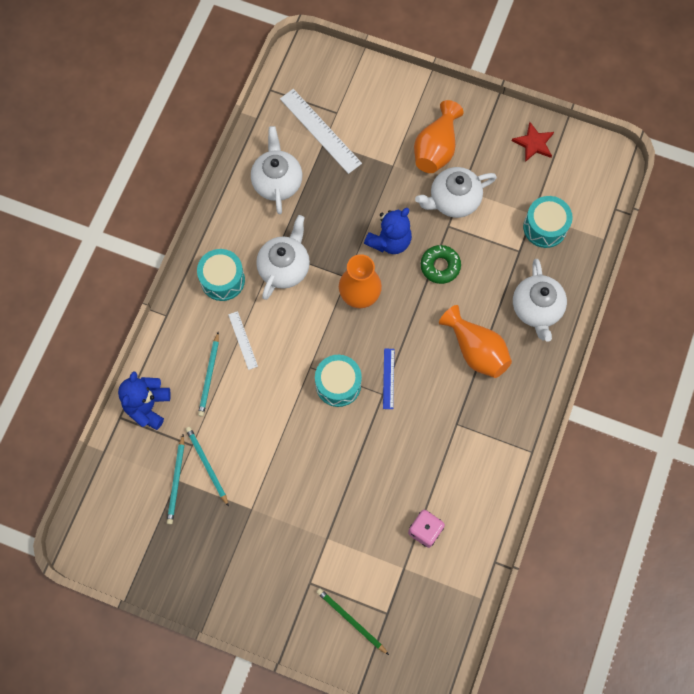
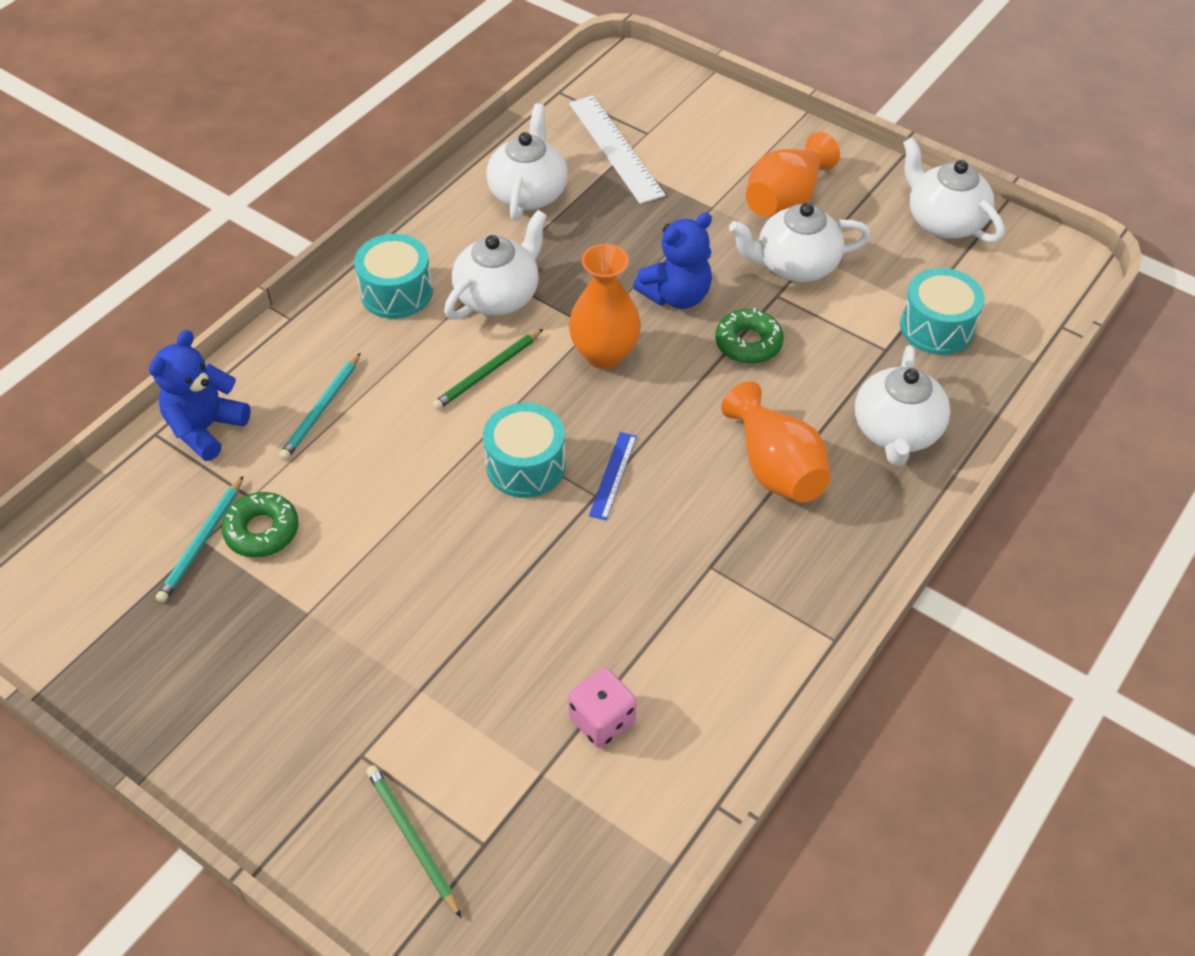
camera: 15 degrees right, 20 degrees down
(207, 465) = (262, 531): turquoise pencil -> green donut
(243, 340) = (395, 374): white ruler -> none
(296, 325) = (487, 372): none -> green pencil
(533, 143) = (943, 221): red star -> white teapot

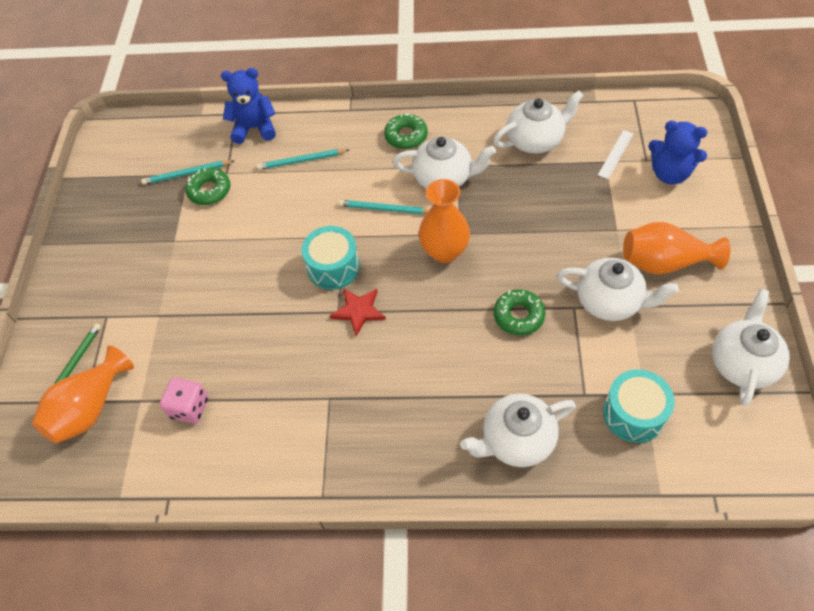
camera: 60 degrees right, 5 degrees up
(396, 292) = (406, 136): turquoise drum -> green donut
(487, 372) = (384, 209): green pencil -> turquoise pencil
(613, 475) = (358, 311): blue ruler -> red star
(615, 148) = (615, 154): white ruler -> white ruler, size x0.54
(676, 295) = (523, 257): blue teddy bear -> blue teddy bear (670, 173)
(775, 467) = (430, 388): orange vase -> orange vase (90, 408)
(795, 265) = (610, 301): white teapot -> white teapot turned 150 degrees clockwise

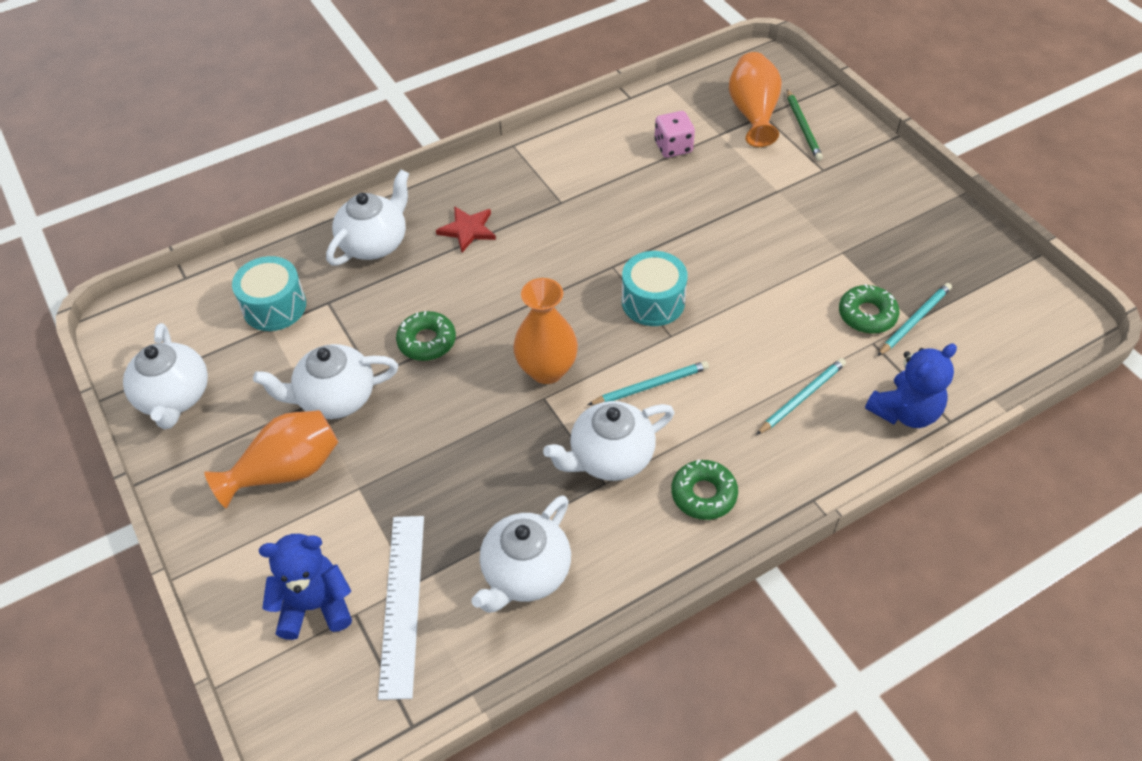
camera: 145 degrees right, 5 degrees down
(358, 311) = (592, 275): red star -> red star (468, 230)
(615, 154) = (402, 603): white ruler -> white ruler, size x1.86

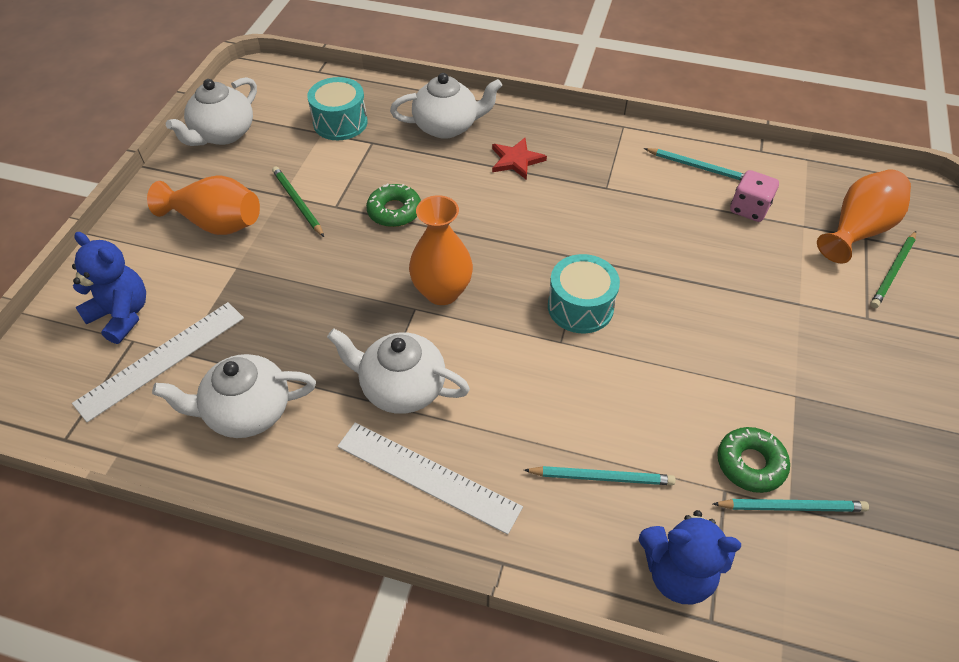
camera: 45 degrees right, 0 degrees up
(335, 398) = (297, 203): white teapot -> green pencil
(651, 385) = (497, 364): turquoise pencil -> turquoise pencil (698, 167)
(703, 494) = (428, 476): green donut -> white ruler

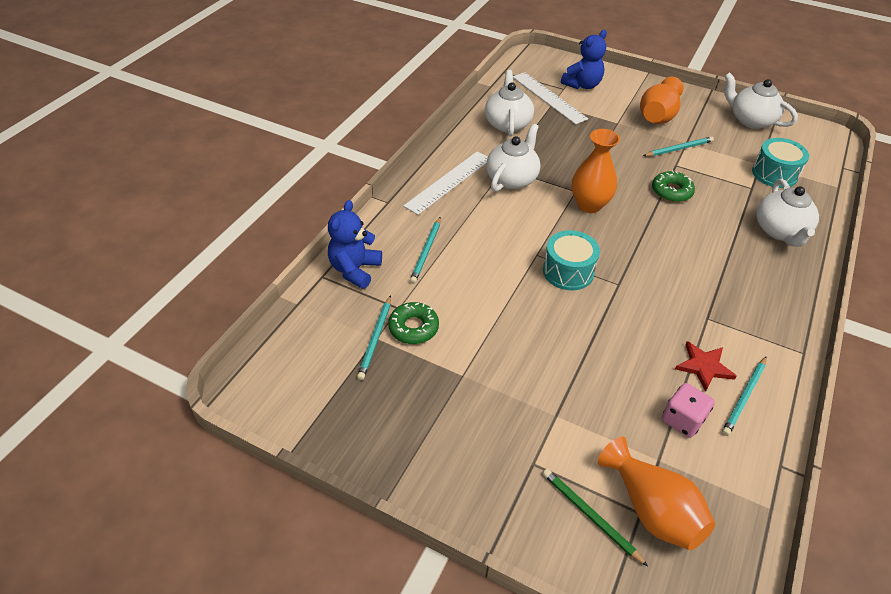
camera: 100 degrees right, 5 degrees down
(297, 203) = (679, 149): green pencil -> turquoise pencil
(516, 160) = (739, 266): red star -> red star (704, 366)

